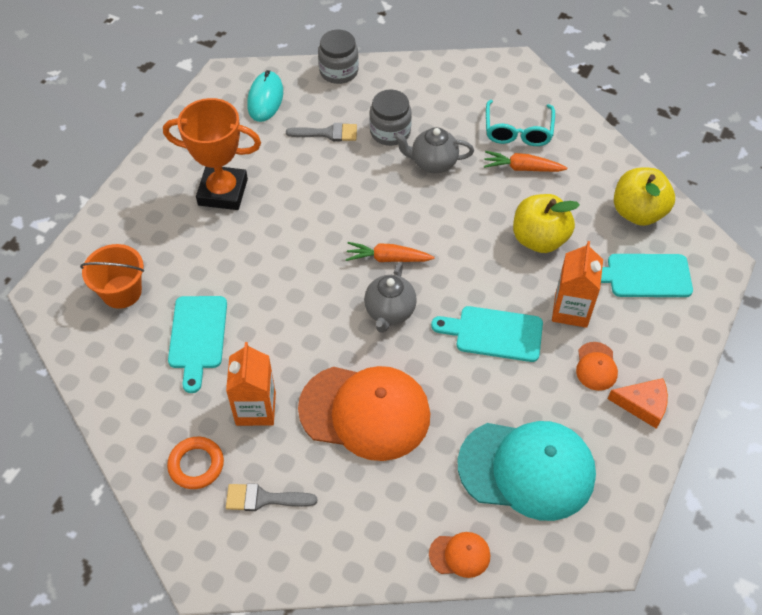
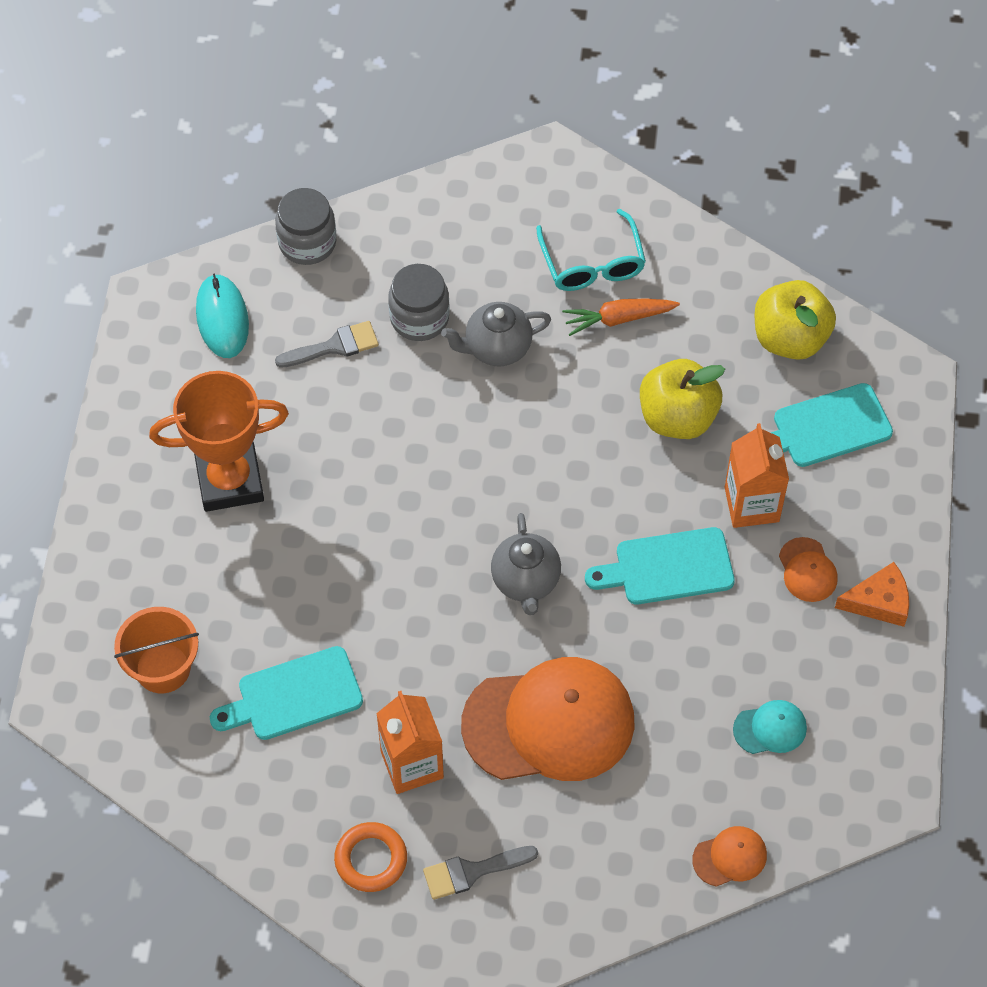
camera: 20 degrees left, 5 degrees up
(197, 337) = (293, 696): turquoise cutting board -> turquoise cutting board turned 90 degrees clockwise
(388, 258) = (493, 507): orange carrot -> none
(527, 469) = (770, 728): turquoise cap -> turquoise cap, size x0.43

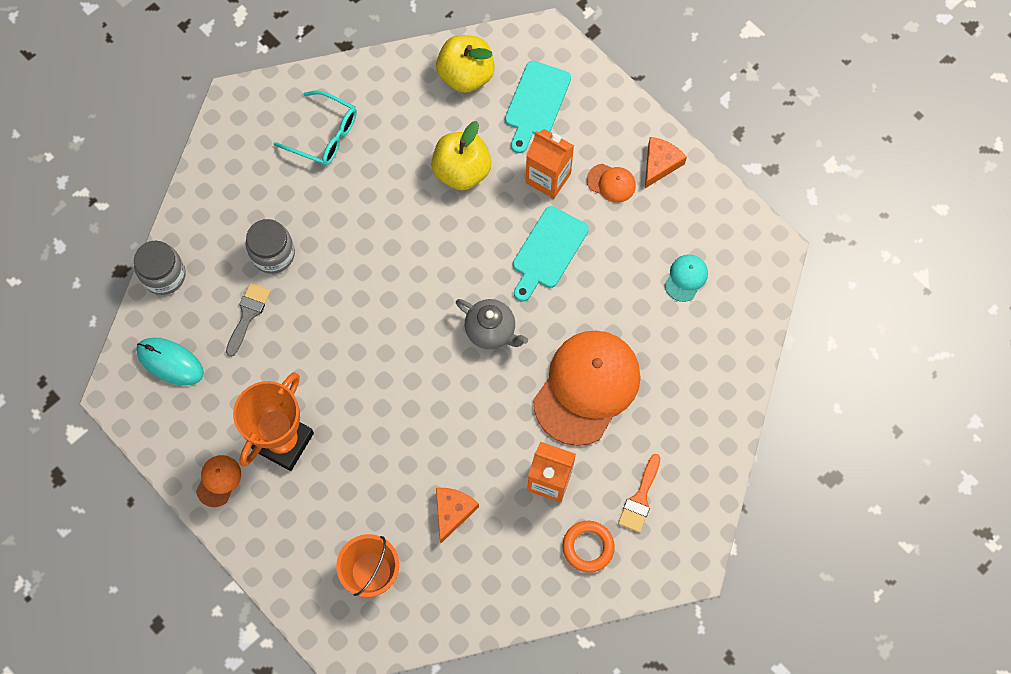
camera: 50 degrees left, 10 degrees up
(293, 696) = (452, 512): turquoise cutting board -> orange cheese
(472, 871) = (640, 498): grey brush -> orange brush
(496, 348) = (331, 229): grey teapot -> none
(618, 319) = (372, 151): orange carrot -> none
(730, 857) = (741, 358): orange cap -> orange cap (218, 480)

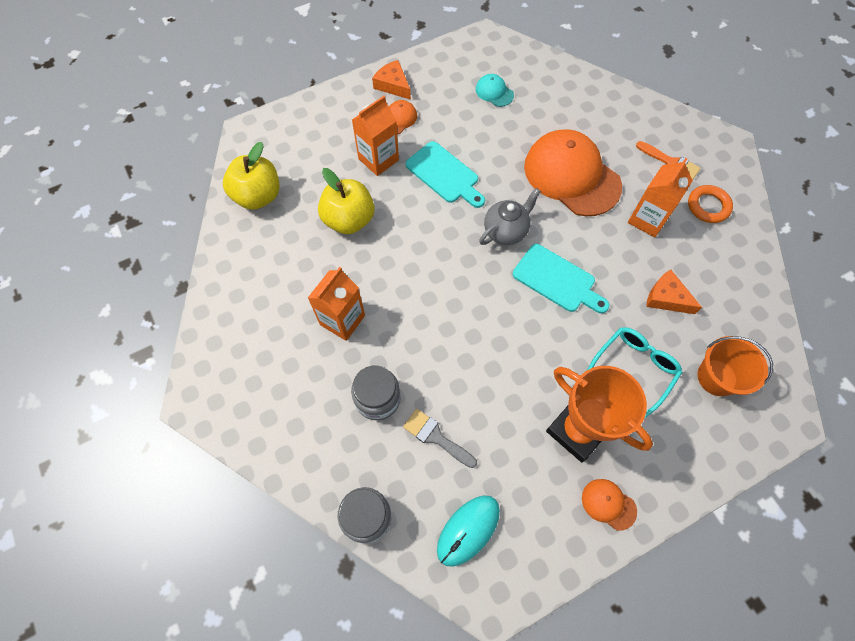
camera: 75 degrees left, 5 degrees down
(324, 135) = (268, 324): turquoise glasses -> turquoise glasses (634, 369)
(345, 199) = (342, 320): none -> orange carton
(536, 103) = (306, 152): turquoise cutting board -> turquoise cutting board (557, 280)

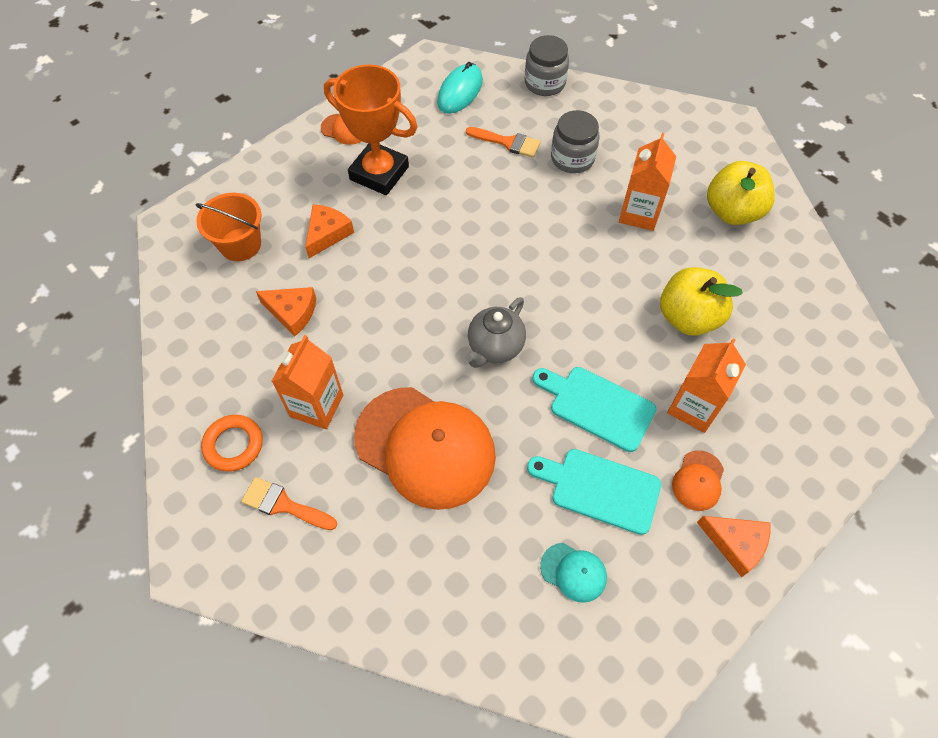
camera: 165 degrees right, 5 degrees down
(258, 196) = (812, 320): yellow apple -> yellow apple (732, 212)
(436, 437) = (507, 142): grey brush -> orange brush
(557, 280) = (421, 304): turquoise cutting board -> turquoise cutting board (600, 489)
(634, 369) = (327, 234): turquoise glasses -> orange cheese

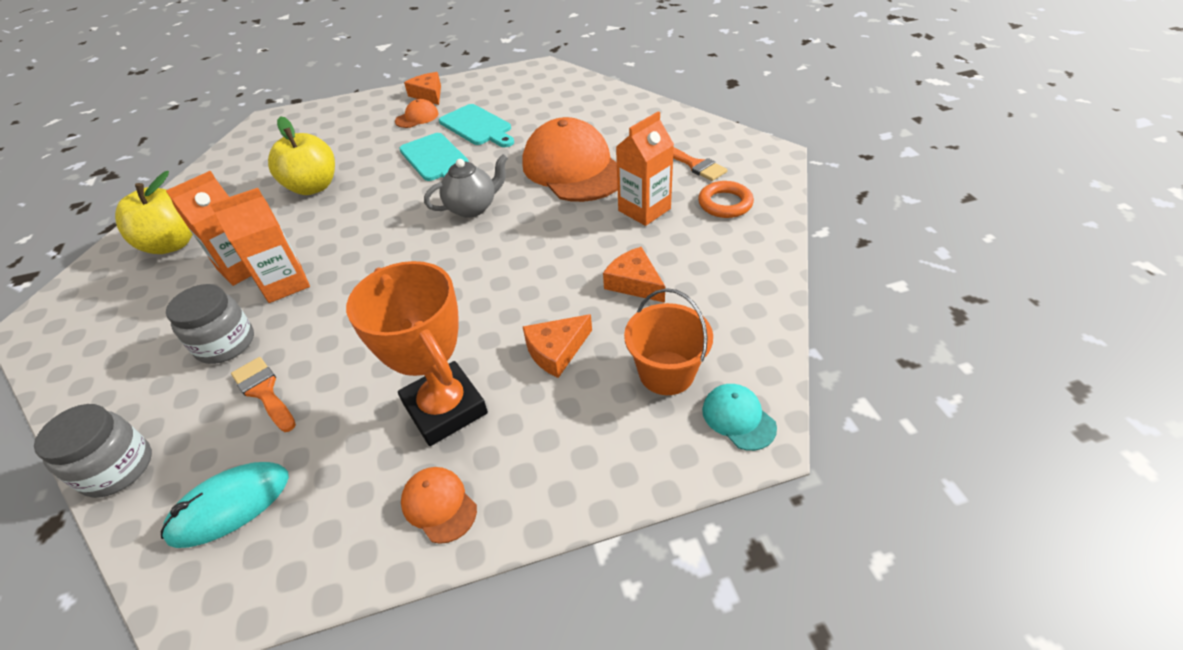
camera: 150 degrees left, 15 degrees down
(573, 572) = (526, 103): turquoise cap -> turquoise cap (738, 418)
(693, 407) = (376, 144): orange carton -> orange carton (285, 283)

